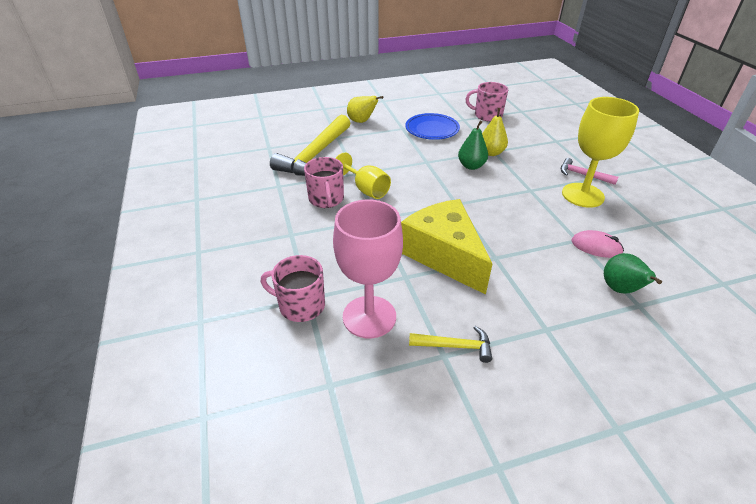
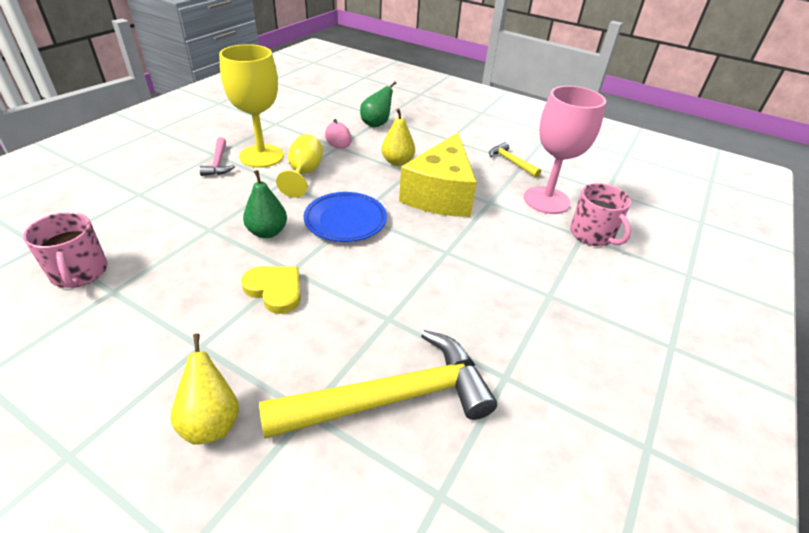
camera: 135 degrees left, 0 degrees up
(326, 199) = (468, 308): pink mug -> none
(366, 189) = (410, 287): yellow goblet -> yellow goblet (304, 174)
(416, 153) = (275, 290): none -> yellow heart
(432, 129) = (181, 309): blue plate -> blue plate (345, 220)
(491, 153) = (216, 229): yellow pear -> yellow pear (397, 162)

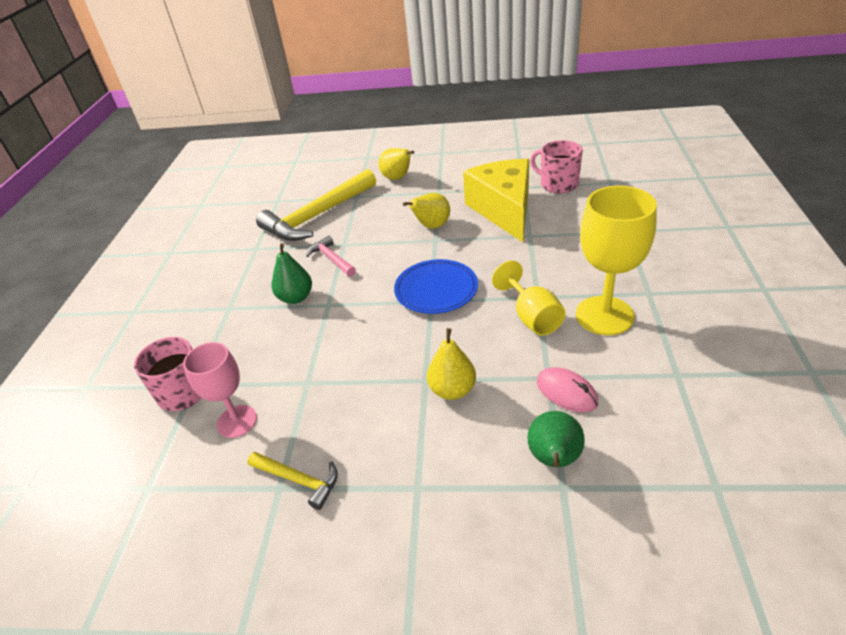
camera: 160 degrees right, 0 degrees up
(218, 163) = (627, 286): pink hammer -> pink hammer (331, 259)
(267, 232) = (485, 253): green pear -> green pear (296, 298)
(275, 290) = (431, 226): yellow heart -> yellow pear
(440, 194) = (368, 365): yellow cheese -> yellow cheese (504, 210)
(546, 200) = (237, 421): pink goblet -> pink goblet, size x0.64

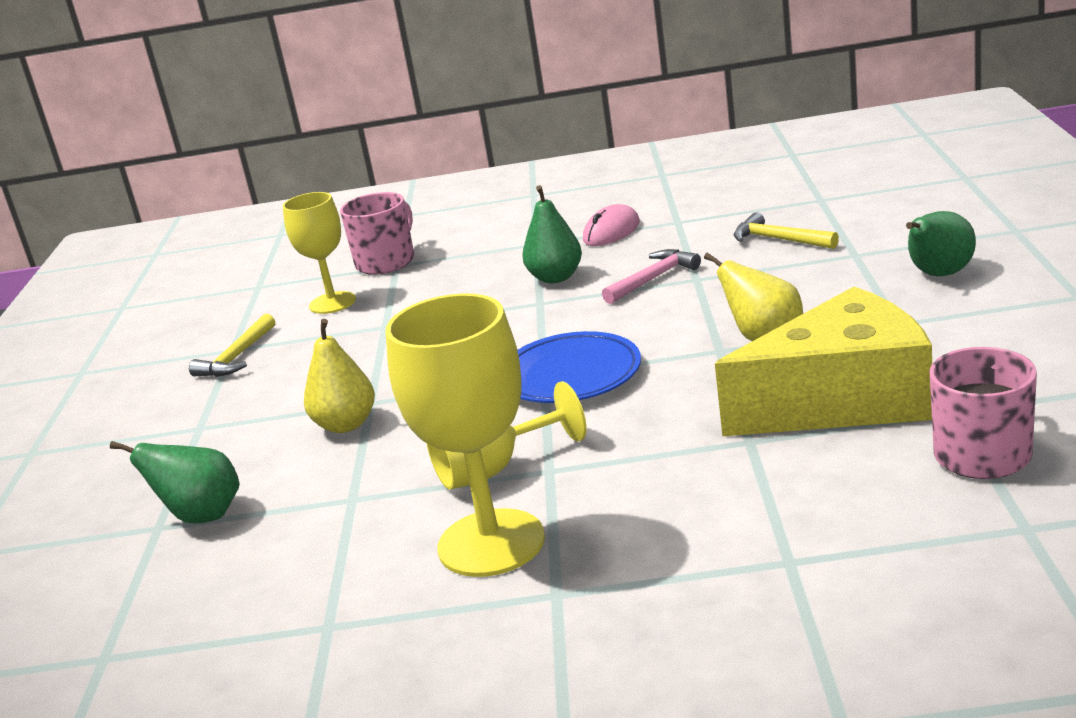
camera: 85 degrees right, 15 degrees down
(237, 421) = (332, 303): pink goblet -> yellow goblet
(318, 216) = (779, 240): yellow hammer -> yellow hammer, size x0.48
(397, 178) = (938, 275): yellow pear -> green pear
(566, 392) = (317, 517): pink mouse -> pink mouse (611, 232)

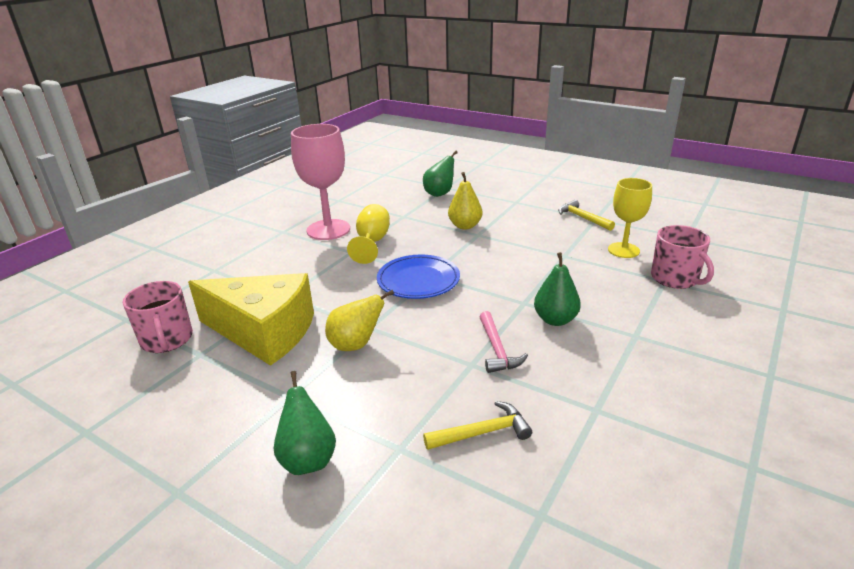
camera: 120 degrees right, 5 degrees up
(491, 543) = (328, 230): yellow goblet -> pink goblet
(611, 232) = (615, 372): pink mouse -> none
(842, 401) = (264, 332): yellow cheese -> yellow cheese turned 90 degrees counterclockwise

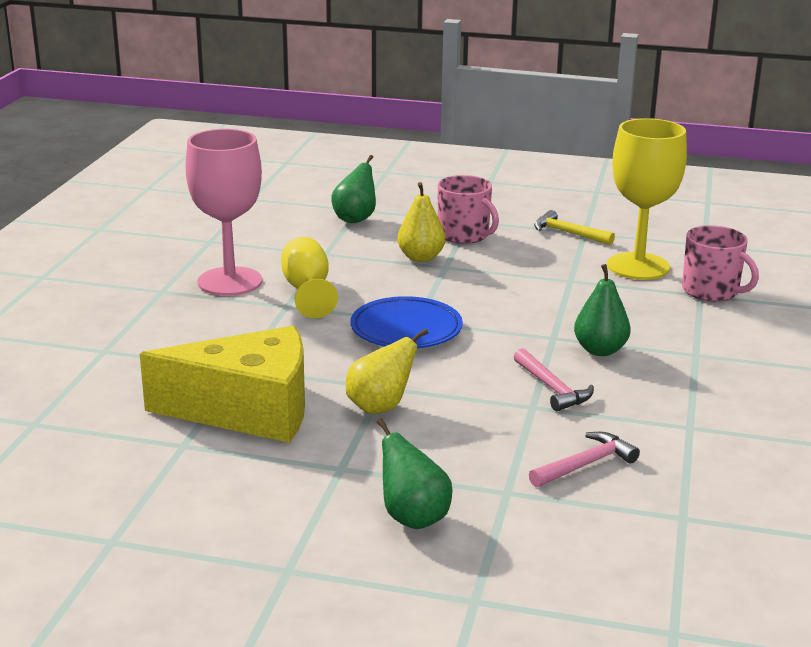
camera: 20 degrees left, 5 degrees down
(167, 340) = (120, 437): pink mug -> pink mug (464, 235)
(482, 432) = (585, 464): yellow hammer -> pink hammer
(623, 250) = (638, 266): yellow goblet -> yellow goblet, size x1.57

